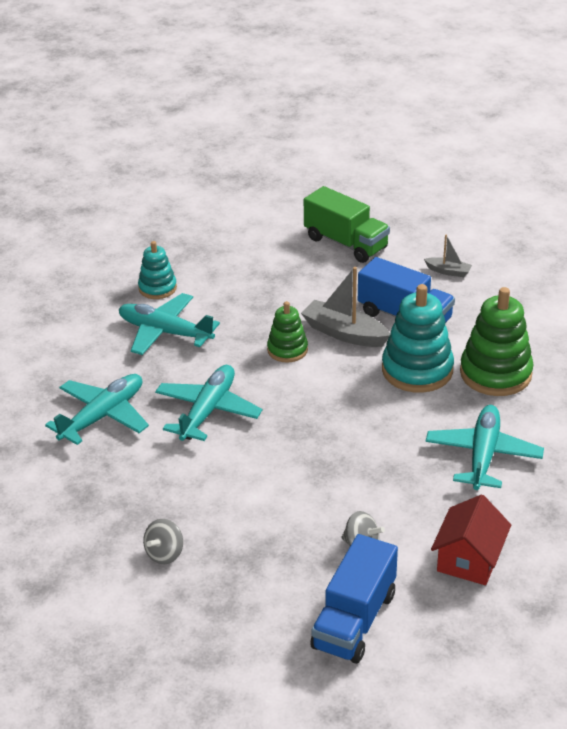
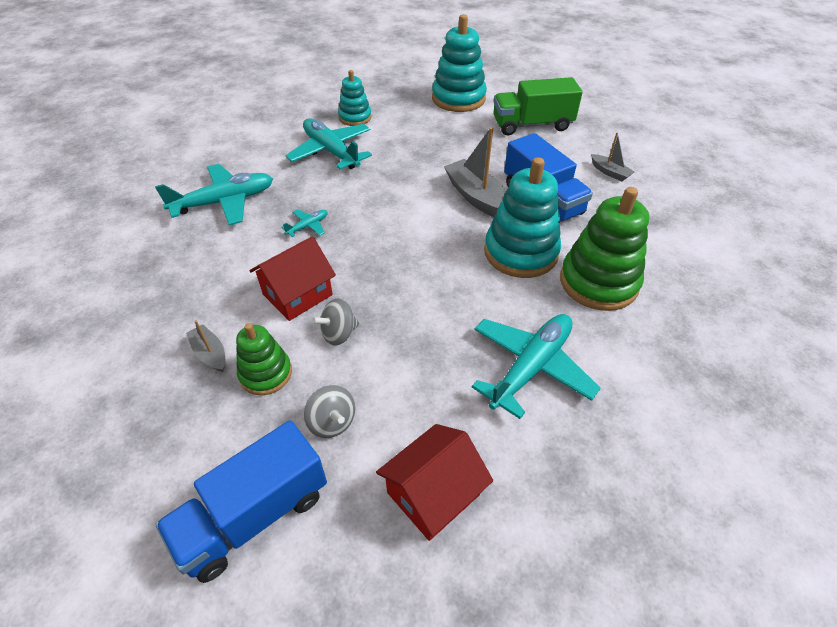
camera: 25 degrees right, 10 degrees up
(164, 554) = (153, 348): grey spinning top -> grey spinning top (339, 334)
(208, 411) = (308, 226): turquoise plane -> turquoise plane, size x0.45
(218, 539) = (210, 353): none -> grey boat
(250, 235) = (458, 98): none -> turquoise stacking toy
(251, 470) = (297, 294): none -> red house
(287, 350) = (416, 196): green stacking toy -> green stacking toy (266, 373)
(346, 243) = (532, 125): green truck -> green truck turned 105 degrees clockwise

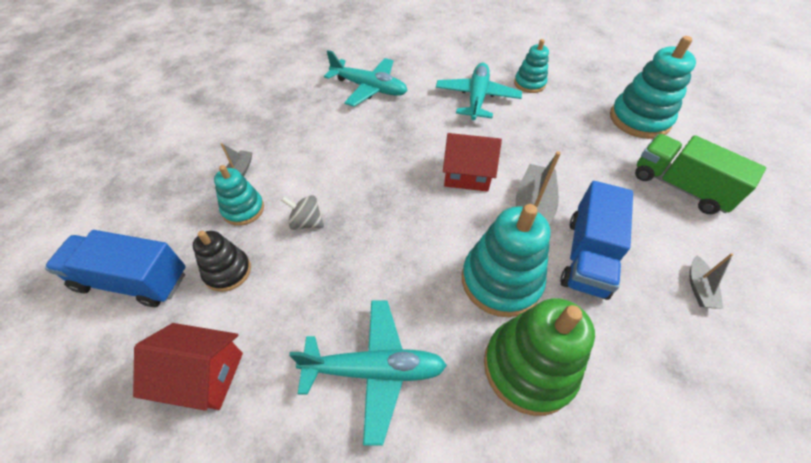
camera: 50 degrees right, 5 degrees up
(266, 373) = (243, 209): green stacking toy -> turquoise stacking toy
(297, 294) = (322, 177): red house -> red house (467, 174)
(308, 226) = (390, 139): turquoise plane -> none
(332, 422) = (227, 271): grey spinning top -> black stacking toy

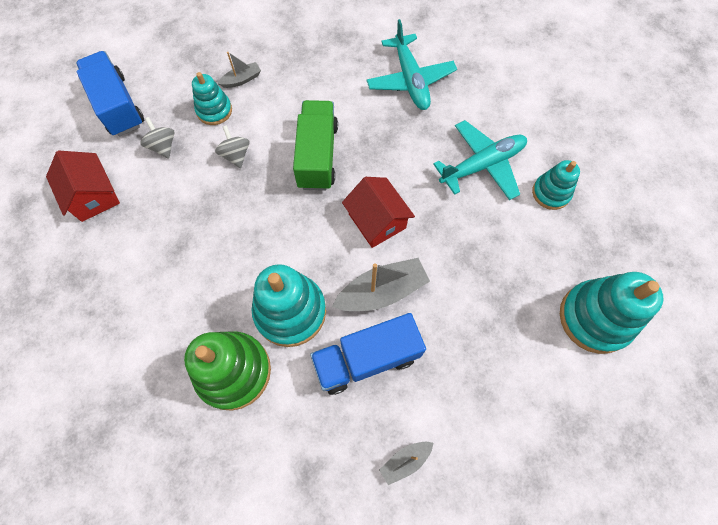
camera: 50 degrees right, 15 degrees up
(227, 271) = (163, 146): black stacking toy -> grey spinning top
(375, 370) = (162, 281): turquoise plane -> none
(679, 187) = (523, 397): green truck -> green truck (317, 156)

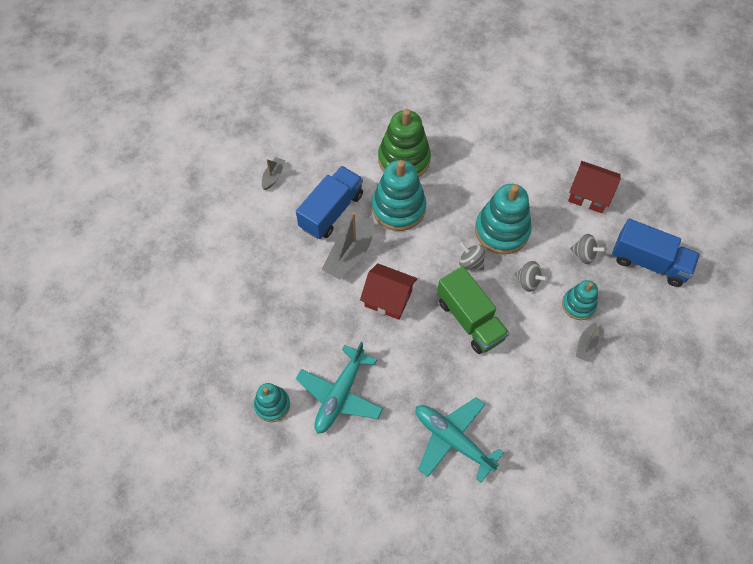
camera: 145 degrees right, 5 degrees down
(269, 205) = (470, 262): none -> grey spinning top
(595, 318) = (196, 325): turquoise stacking toy -> turquoise stacking toy (502, 230)

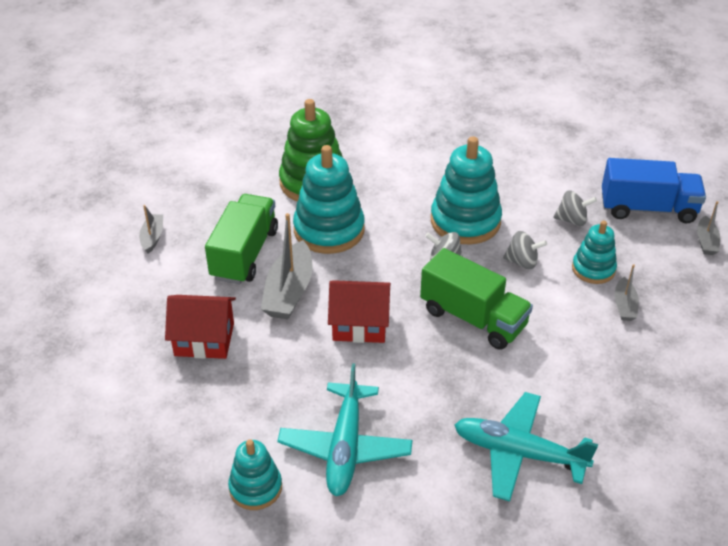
camera: 20 degrees left, 20 degrees down
(331, 211) = (244, 254): blue truck -> green truck
(589, 195) = (546, 164): red house -> red house (204, 339)
(679, 307) = (706, 241): none -> grey boat

